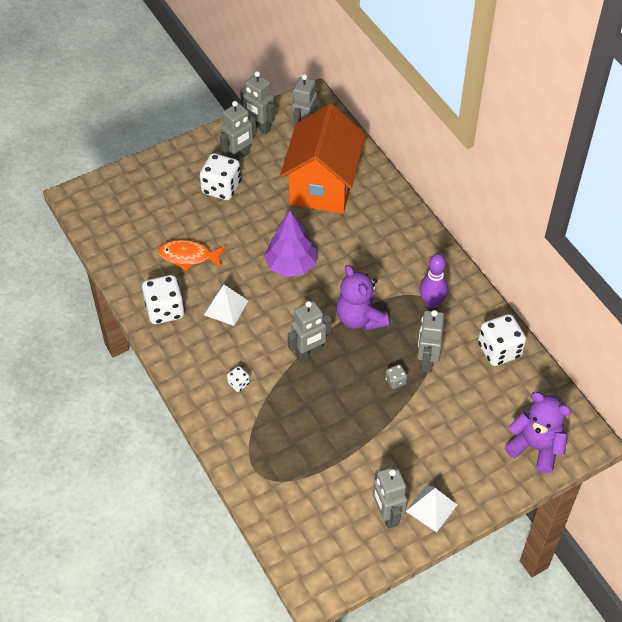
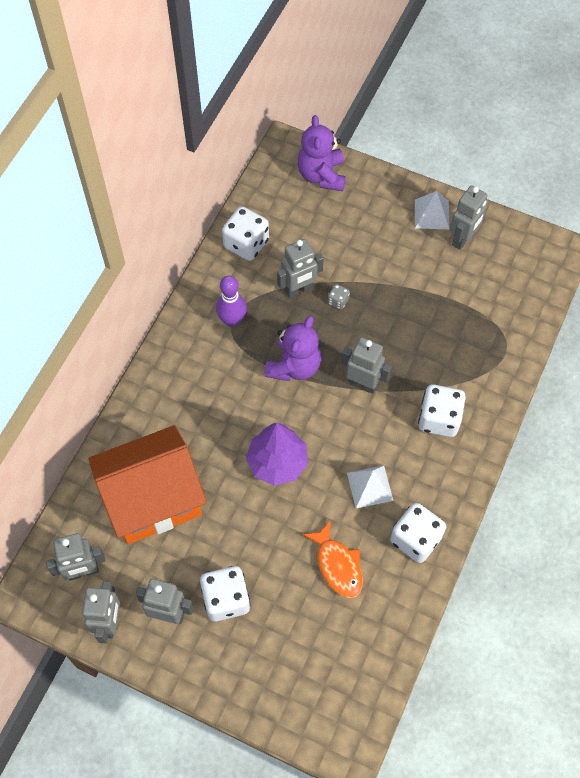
camera: 125 degrees left, 10 degrees up
(238, 383) = (439, 419): white dice -> white dice, size x2.13

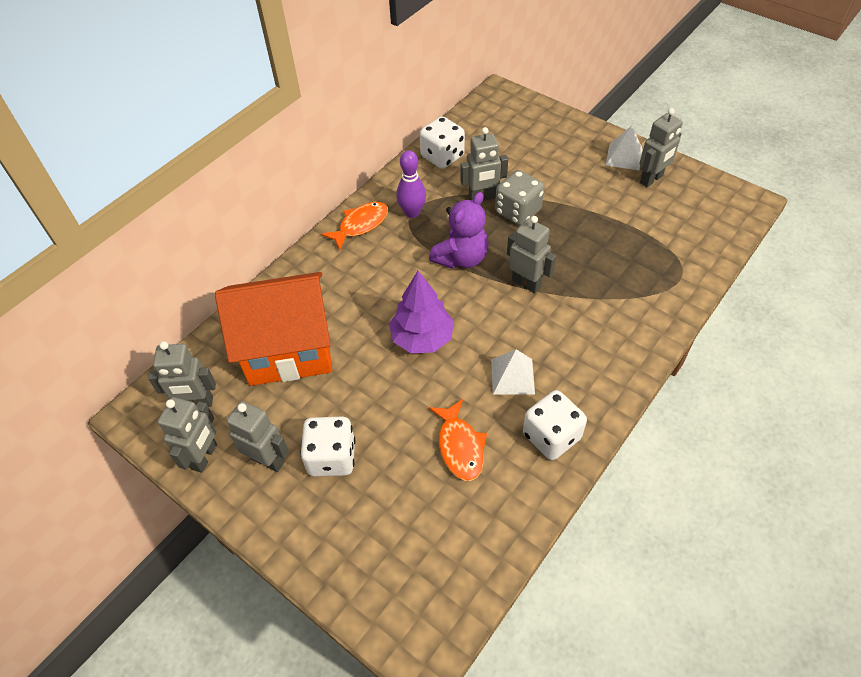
camera: 15 degrees right, 10 degrees down
(183, 344) = (360, 225): none -> orange fish
(321, 175) = (525, 116): purple teddy bear -> none
(338, 301) = (517, 212): grey dice -> grey dice, size x2.13
(439, 419) = (599, 326): white dice -> none

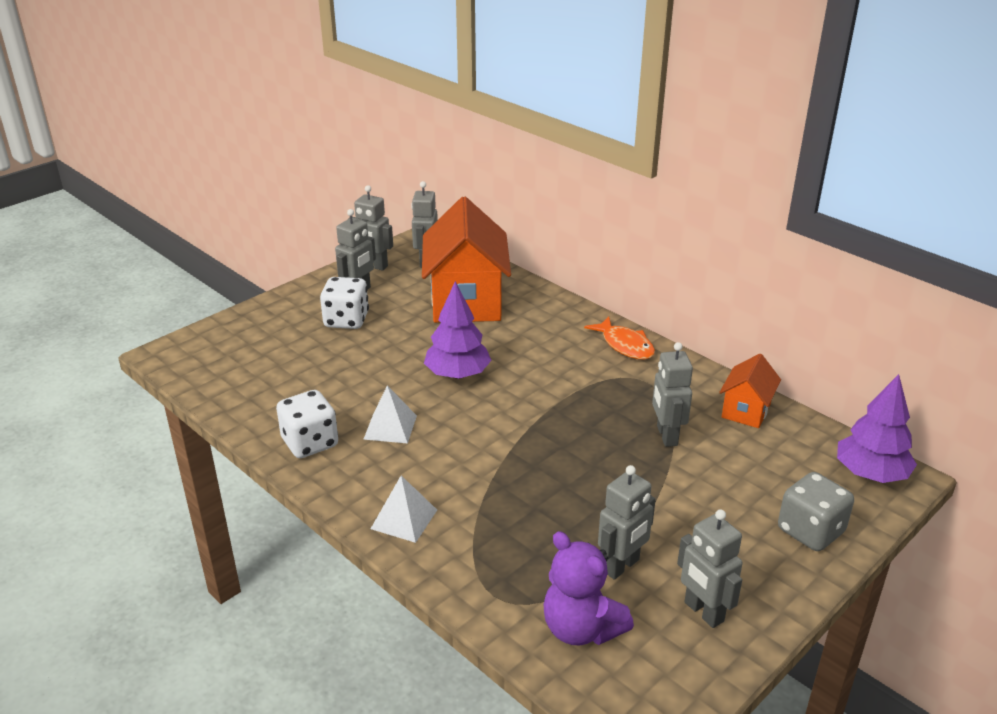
camera: 95 degrees right, 20 degrees down
(412, 212) = (642, 380): purple bowling pin -> none
(442, 157) = (746, 411): white dice -> orange house
(460, 446) = (325, 386): orange fish -> none
(461, 258) = (564, 409): purple teddy bear -> purple teddy bear (581, 628)
(499, 105) = (870, 474): none -> purple tree
(517, 212) = (638, 462): grey dice -> grey dice (810, 531)
(526, 283) = (515, 453): grey robot -> grey robot (621, 566)
(624, 156) = (758, 590): white pyramid -> white pyramid (404, 519)

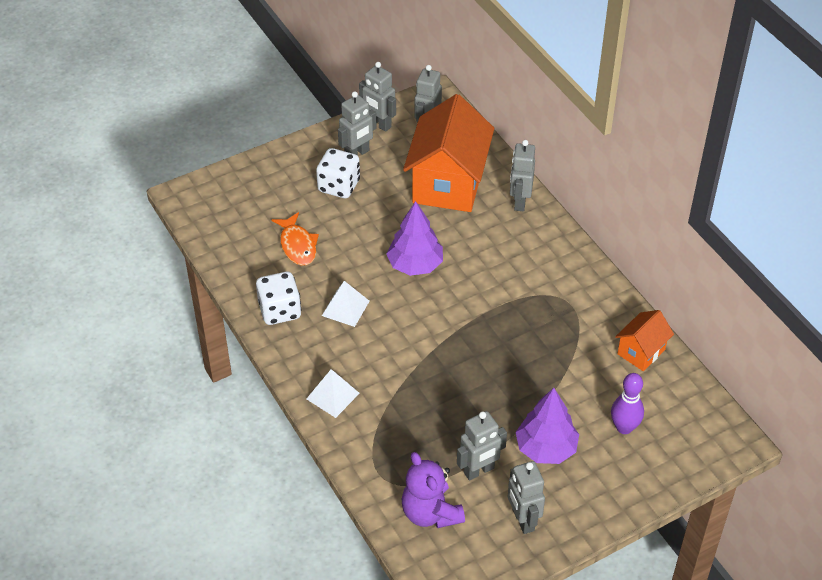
camera: 15 degrees right, 15 degrees up
(625, 345) = (569, 261): orange fish -> orange fish (297, 245)
(666, 436) = (563, 363): grey robot -> grey robot (519, 202)
(769, 486) = (624, 427): none -> purple bowling pin
(810, 531) = (636, 474): grey dice -> none
(870, 474) = (712, 434): purple tree -> purple tree (546, 448)

